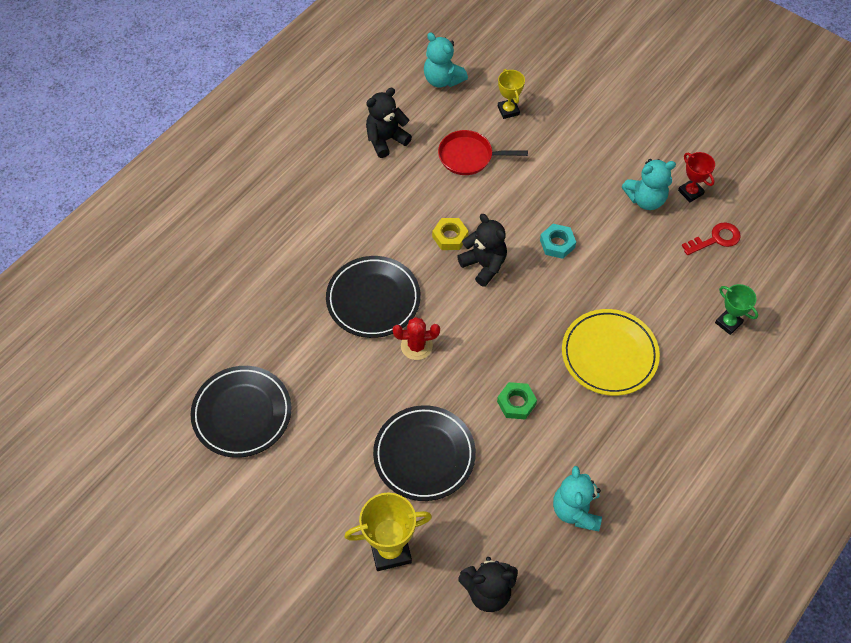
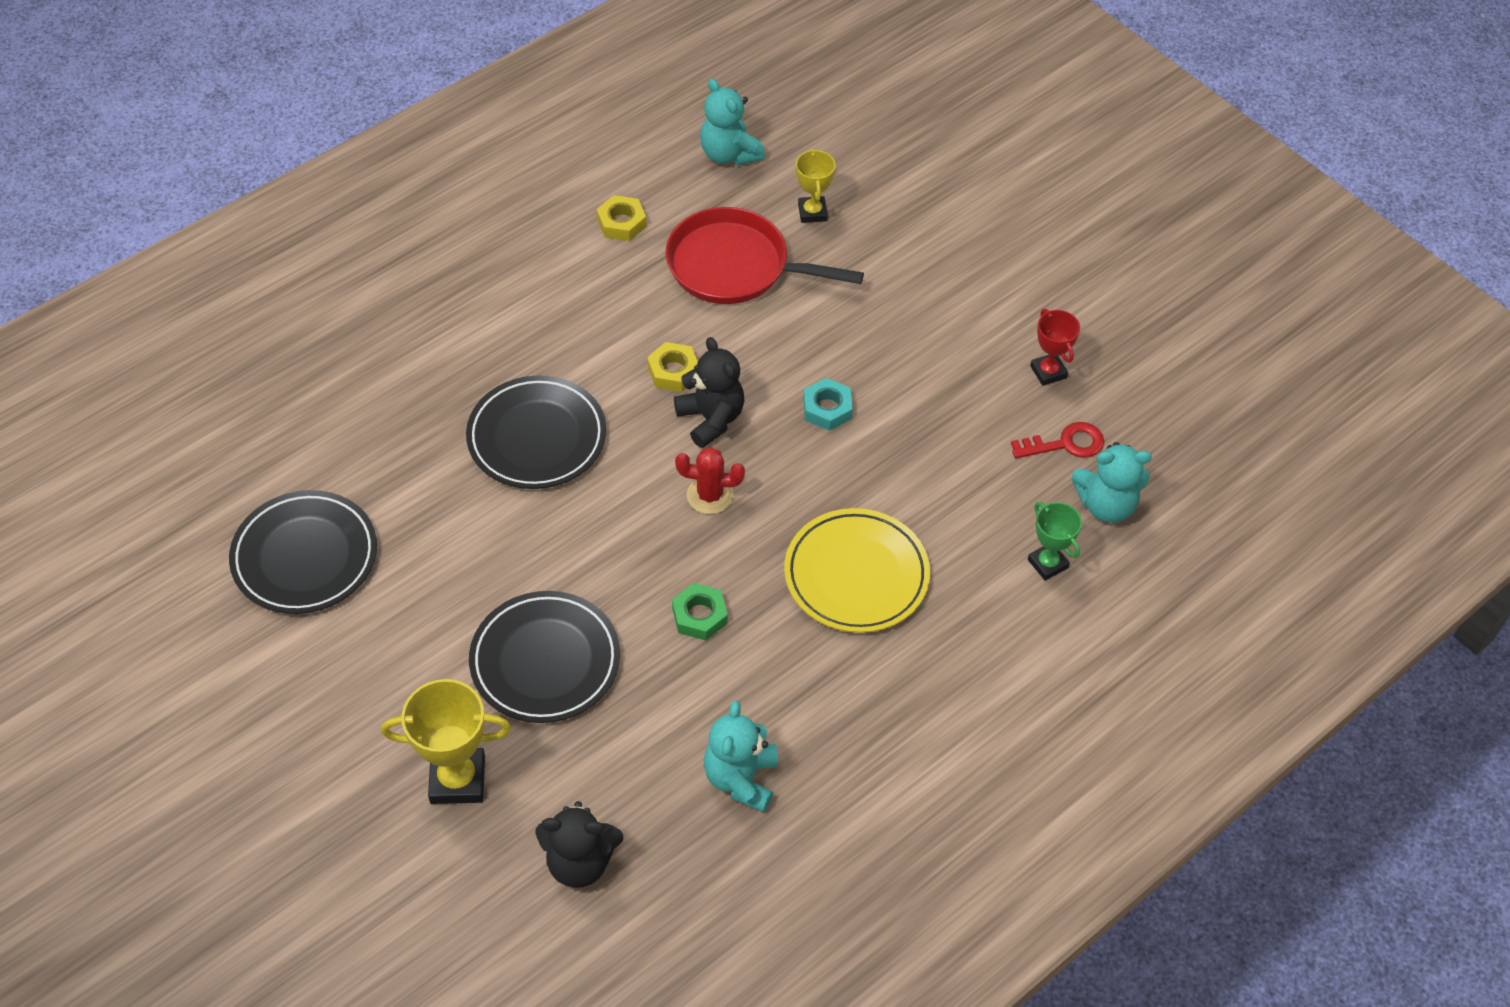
camera: 10 degrees right, 5 degrees down
(386, 140) = (621, 223): black teddy bear -> yellow nut
(416, 346) = (579, 512): red cactus -> red cactus (710, 495)
(469, 156) = (735, 266): red pan -> red pan, size x1.50
(645, 199) = (977, 370): turquoise teddy bear -> turquoise teddy bear (1106, 505)

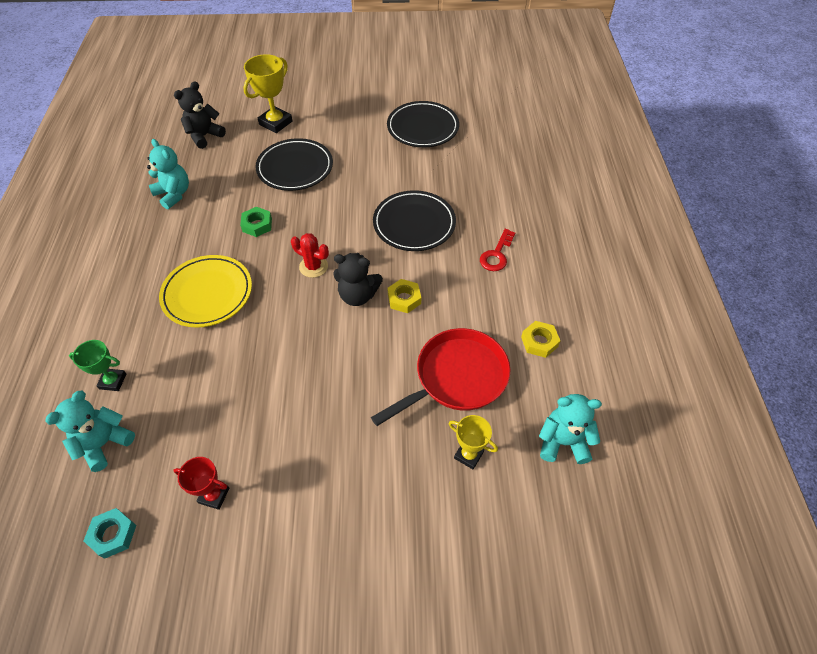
camera: 130 degrees right, 0 degrees up
(710, 495) = (313, 266): red cactus -> red cactus turned 75 degrees clockwise
(827, 409) = (312, 351): turquoise nut -> turquoise nut (113, 534)
(1066, 444) = (160, 458): red key -> red key (496, 255)

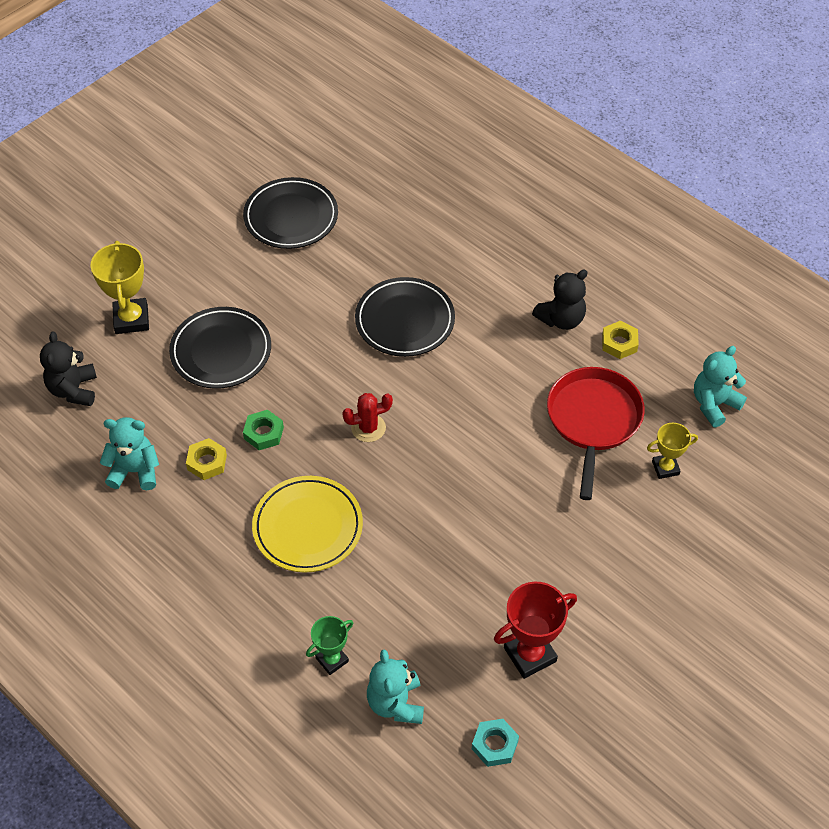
camera: 45 degrees left, 0 degrees up
(214, 495) = (530, 654): red trophy -> red trophy, size x1.63
(358, 295) = (438, 421): black teddy bear -> black teddy bear (561, 319)
(404, 299) = (479, 393): yellow nut -> yellow nut (207, 462)
(496, 255) = (506, 295): red key -> none

